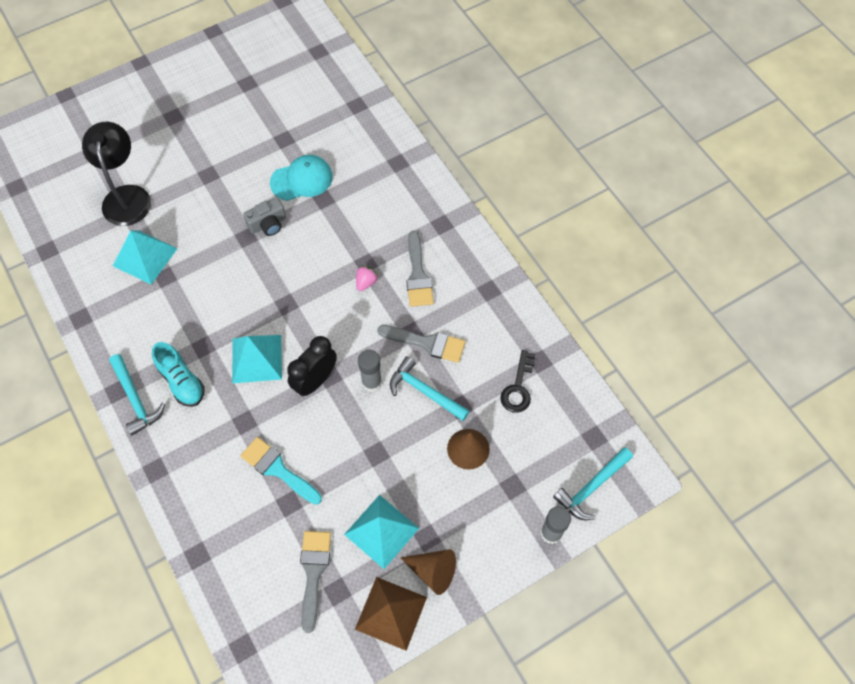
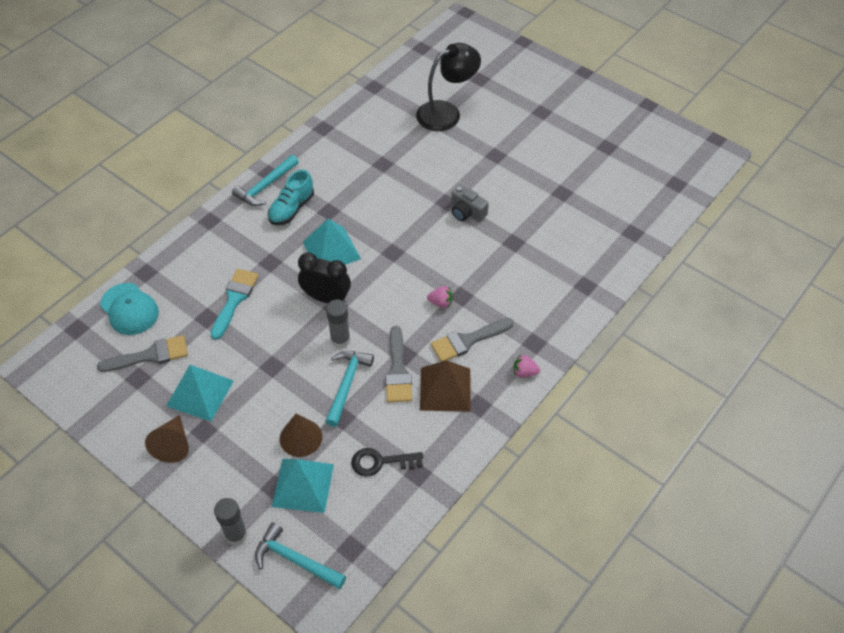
camera: 70 degrees right, 10 degrees down
(145, 257) = (395, 145): turquoise pyramid -> turquoise pyramid (303, 485)
(301, 180) = (525, 220): turquoise cap -> turquoise cap (129, 309)
(391, 613) = (127, 424): brown pyramid -> brown pyramid (445, 389)
(469, 243) = (524, 372): none -> pink strawberry

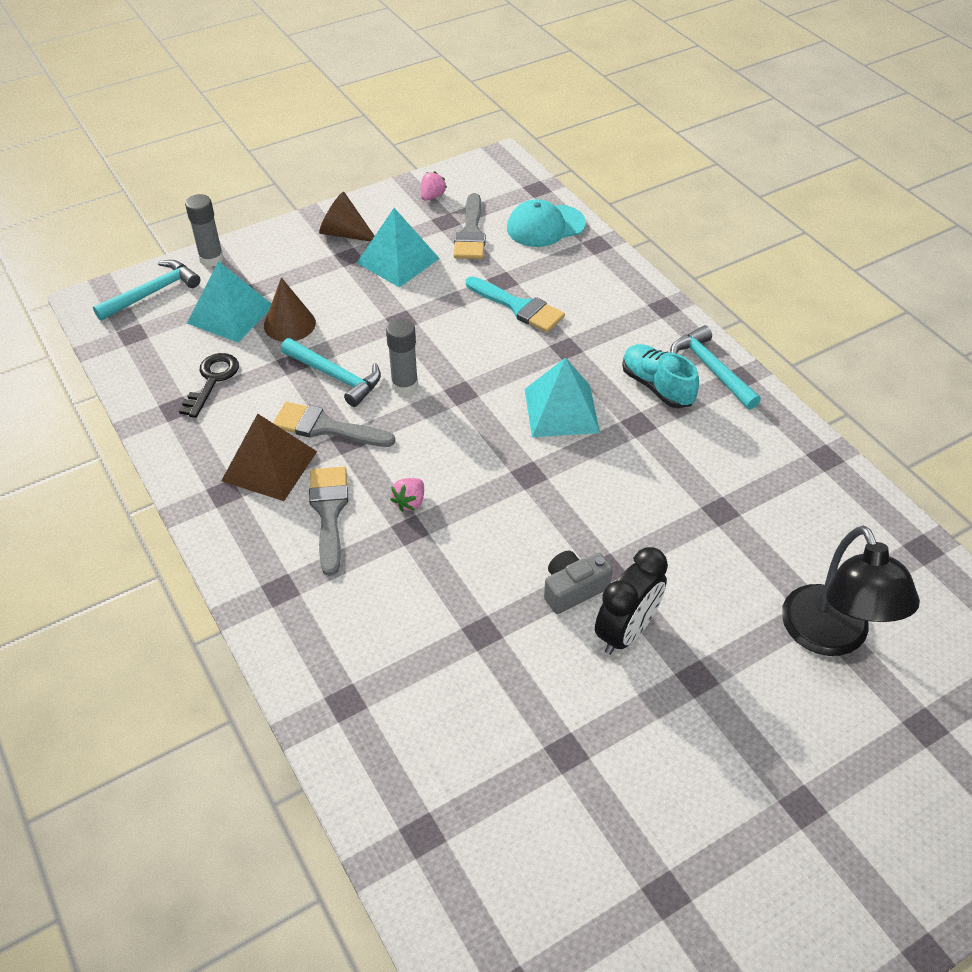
camera: 110 degrees right, 5 degrees down
(326, 298) = (479, 387): black clock -> black clock (626, 632)
(524, 372) = (239, 559): pink strawberry -> pink strawberry (432, 196)

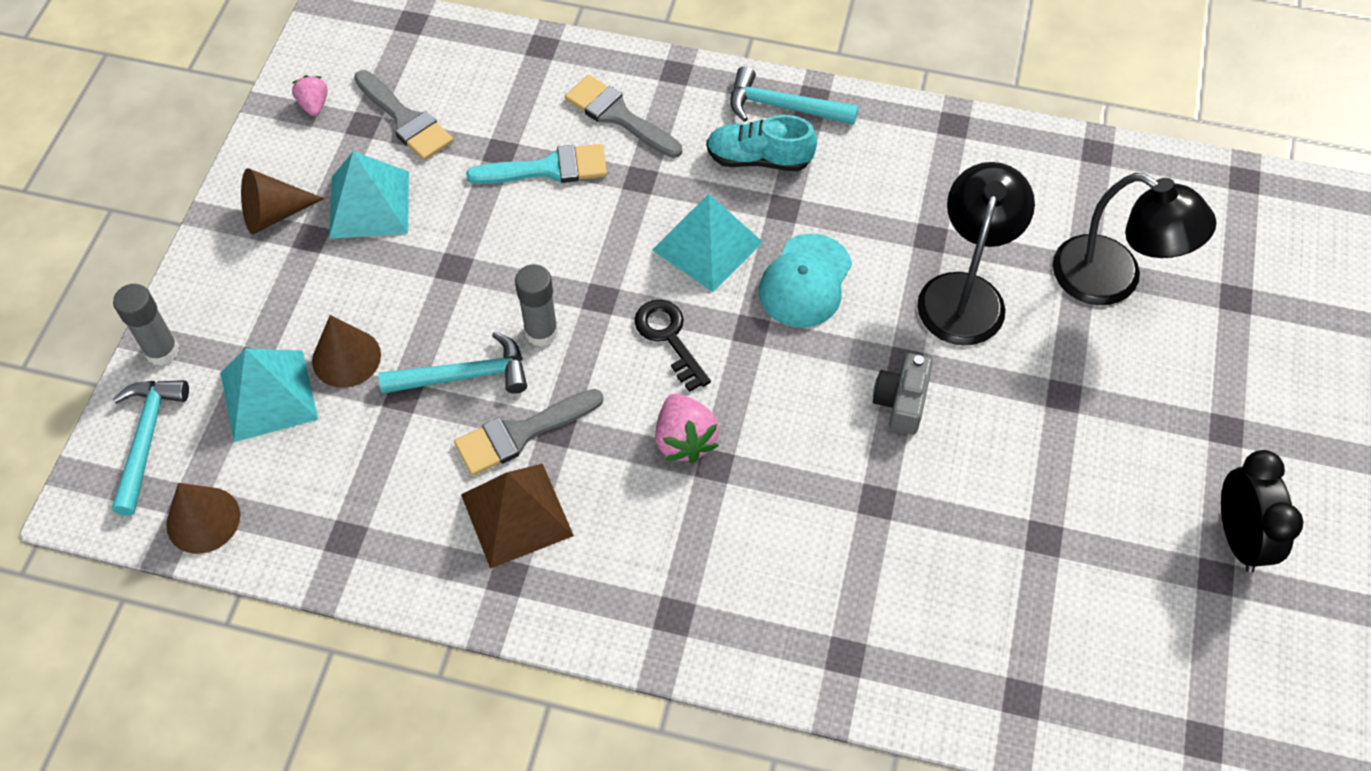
camera: 45 degrees left, 10 degrees up
(126, 347) = (203, 520): none -> brown cone
(212, 380) = (345, 479): black key -> black key (669, 338)
(329, 512) = (627, 510): grey brush -> grey brush (618, 116)
(410, 502) = (684, 440): pink strawberry -> pink strawberry, size x1.61
(545, 226) = (470, 60): turquoise cap -> turquoise cap (805, 281)
(626, 632) = (977, 403): black clock -> black clock (1238, 538)
(703, 560) = (965, 293): none -> black lamp

